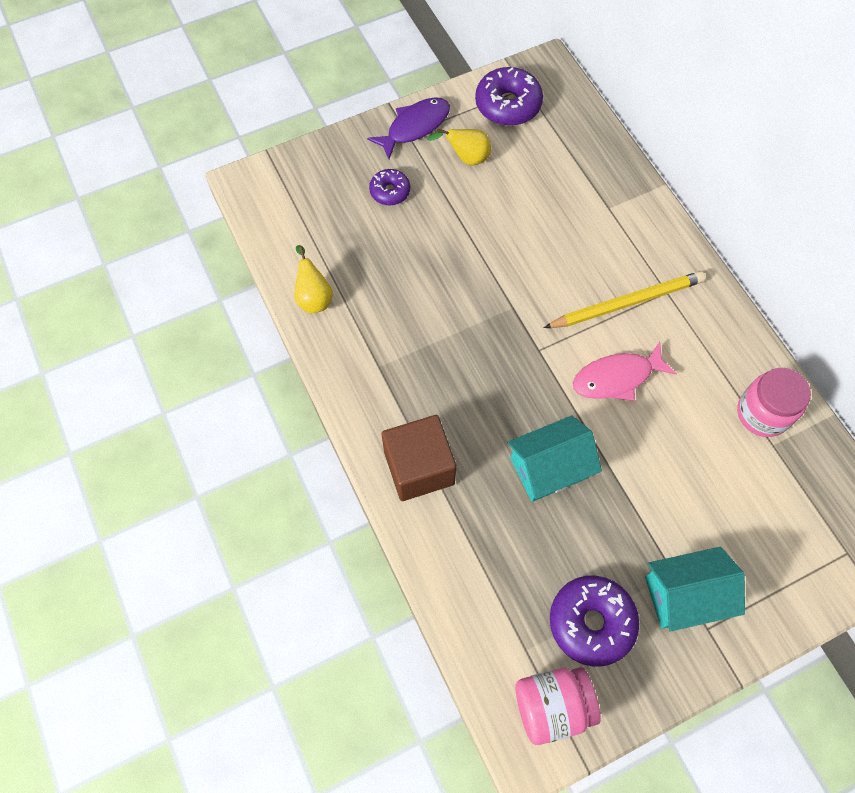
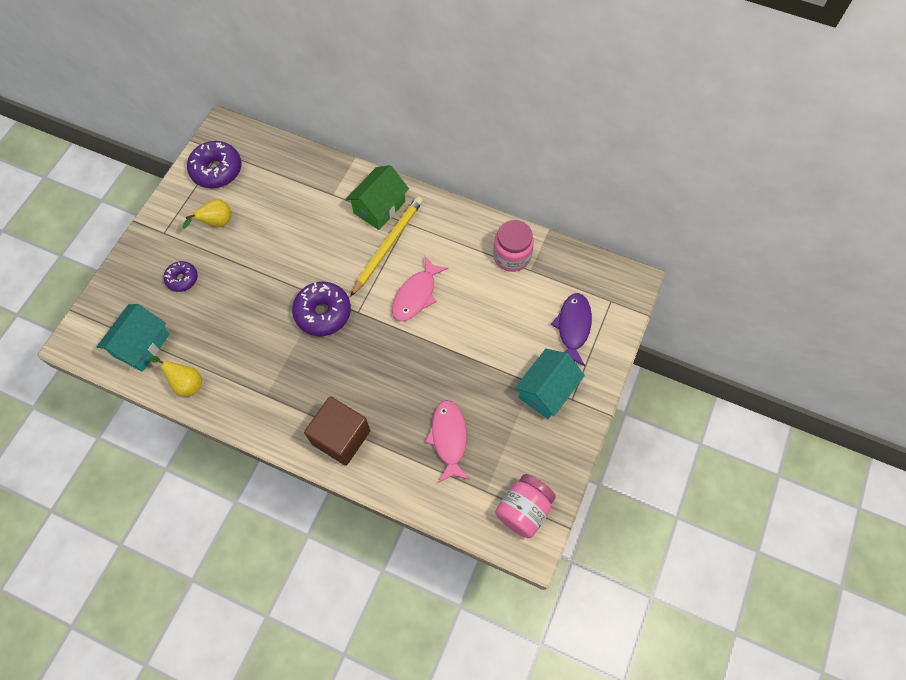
camera: 40 degrees left, 0 degrees up
(414, 127) = (164, 225): purple fish -> purple fish (573, 327)
(531, 559) = (449, 438): none -> pink fish
(549, 468) = (418, 377): turquoise house -> turquoise house (141, 345)
(591, 622) = (509, 446): purple donut -> purple donut (323, 313)
(650, 255) = (379, 207): none -> green house

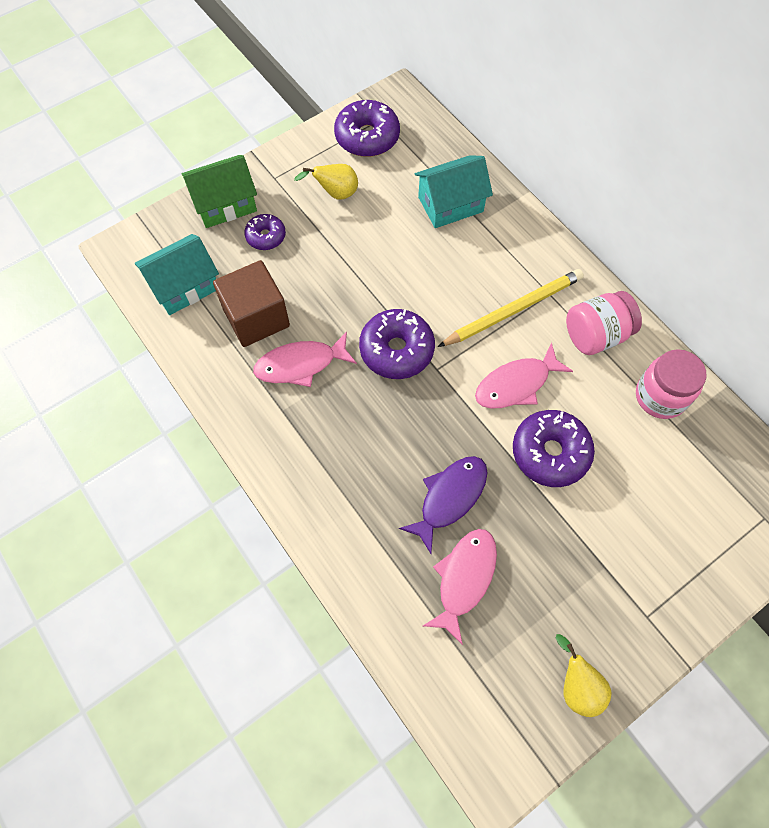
camera: 30 degrees right, 0 degrees up
(186, 383) = (206, 352): yellow pear -> yellow pear (577, 685)
(261, 357) = (300, 364): none -> pink fish
(341, 437) = (338, 505): brown cube -> brown cube (256, 318)
(379, 207) = (527, 261): green house -> green house (225, 204)
(461, 329) = (550, 452): none -> purple donut
(523, 510) = (510, 724): pink jar -> pink jar (596, 335)
(546, 390) = (619, 587): turquoise house -> turquoise house (450, 204)
(573, 327) = (695, 525): purple fish -> purple fish (449, 498)

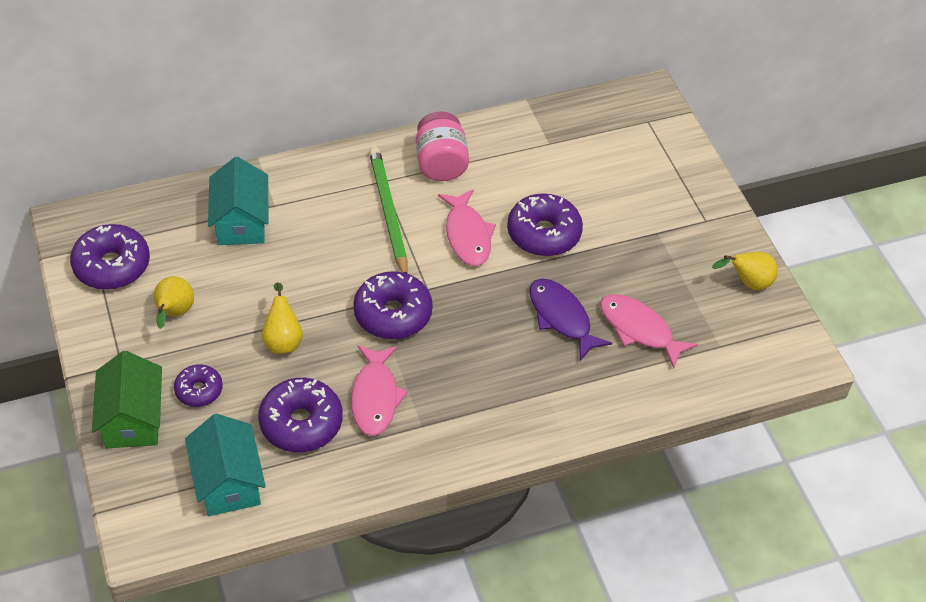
camera: 75 degrees left, 15 degrees down
(256, 318) = (301, 423): brown cube -> purple donut
(337, 276) = (283, 340): none -> yellow pear
(513, 310) = (388, 212): yellow pencil -> green pencil
(660, 396) = (519, 143): pink jar -> none

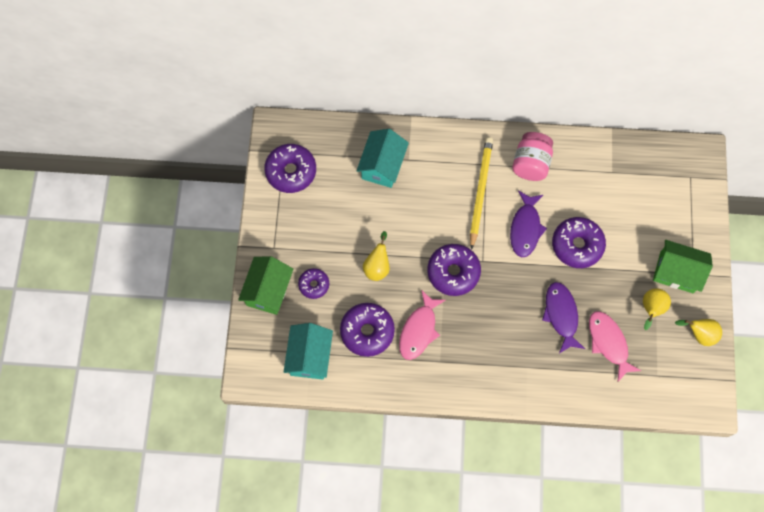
camera: 25 degrees right, 20 degrees up
(174, 313) = (317, 222): yellow pear -> yellow pear (651, 309)
(388, 212) = (480, 191): green pencil -> yellow pencil
(467, 235) = (525, 228): pink fish -> purple fish
(684, 225) = (676, 272): none -> green house

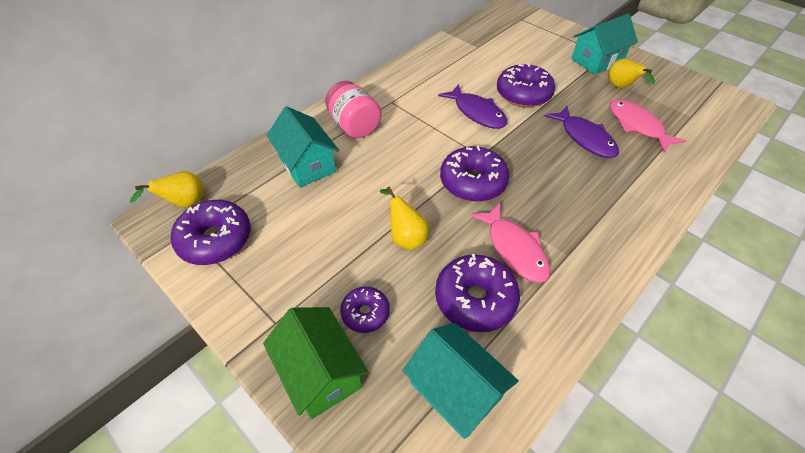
camera: 50 degrees left, 20 degrees down
(480, 191) = (411, 118): yellow pencil -> none
(531, 164) = (421, 79): pink jar -> pink jar (354, 126)
(561, 315) = (585, 138): purple fish -> purple fish turned 150 degrees counterclockwise
(608, 343) = (637, 126): pink fish -> pink fish turned 45 degrees clockwise
(676, 272) = (597, 60): green house -> turquoise house
(699, 334) = (664, 77): yellow pear -> yellow pear (184, 203)

